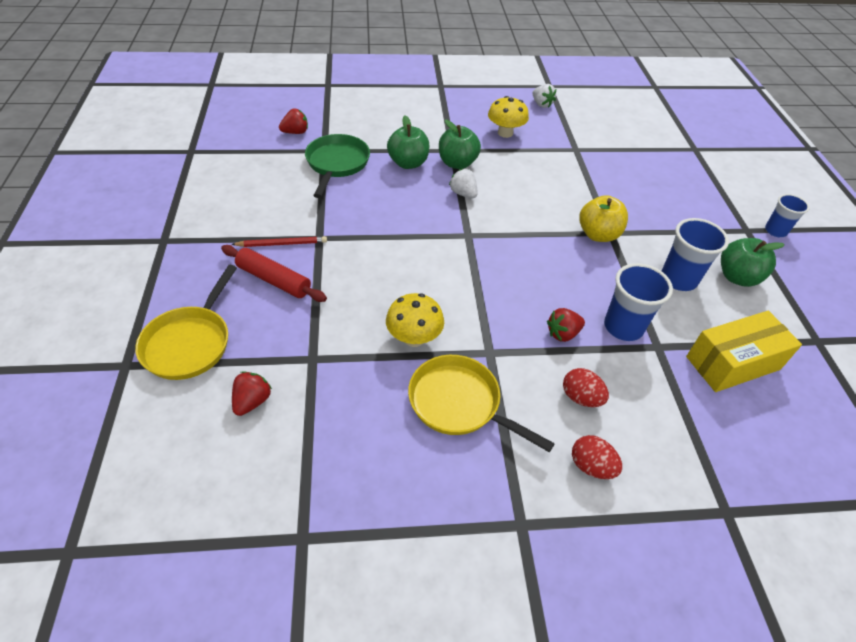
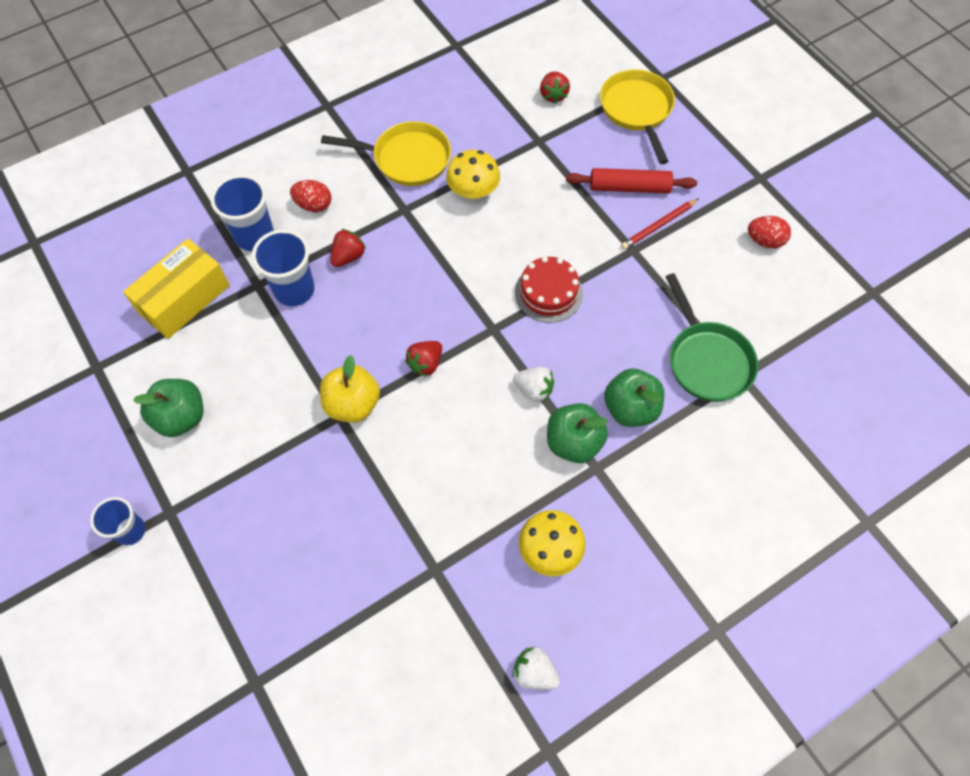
camera: 155 degrees right, 15 degrees up
(295, 132) = (803, 389): red strawberry -> red strawberry (425, 364)
(409, 238) = (548, 293): none -> red cake
(591, 466) = (291, 158): red egg -> red egg (764, 241)
(678, 279) = (248, 380): blue cup -> blue cup (254, 236)

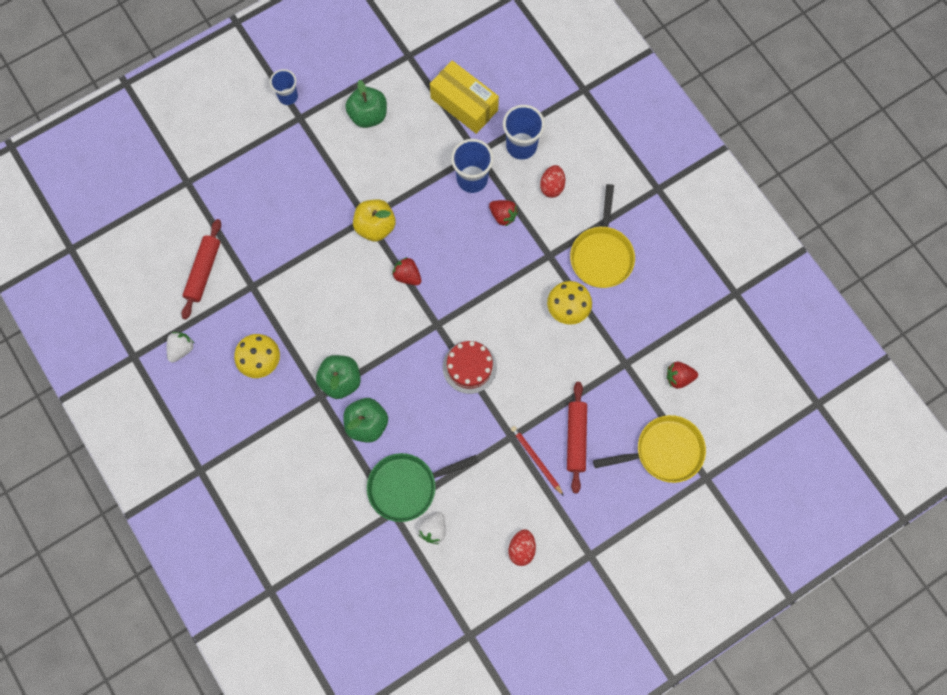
camera: 90 degrees right, 10 degrees up
(409, 645) = (203, 271): none -> red rolling pin
(534, 390) = (384, 354): white strawberry -> white strawberry (433, 529)

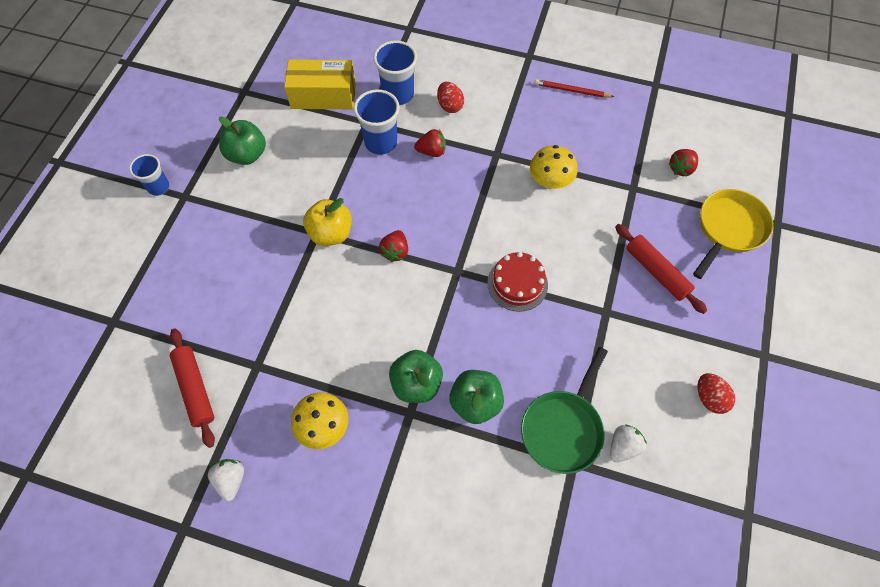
camera: 40 degrees left, 10 degrees down
(407, 276) = (395, 251): red strawberry -> red strawberry turned 75 degrees counterclockwise
(433, 529) = (623, 446): white strawberry -> white strawberry turned 120 degrees counterclockwise
(536, 460) = (644, 314): red pencil -> red pencil (571, 91)
(601, 255) = (536, 126): yellow pan -> none

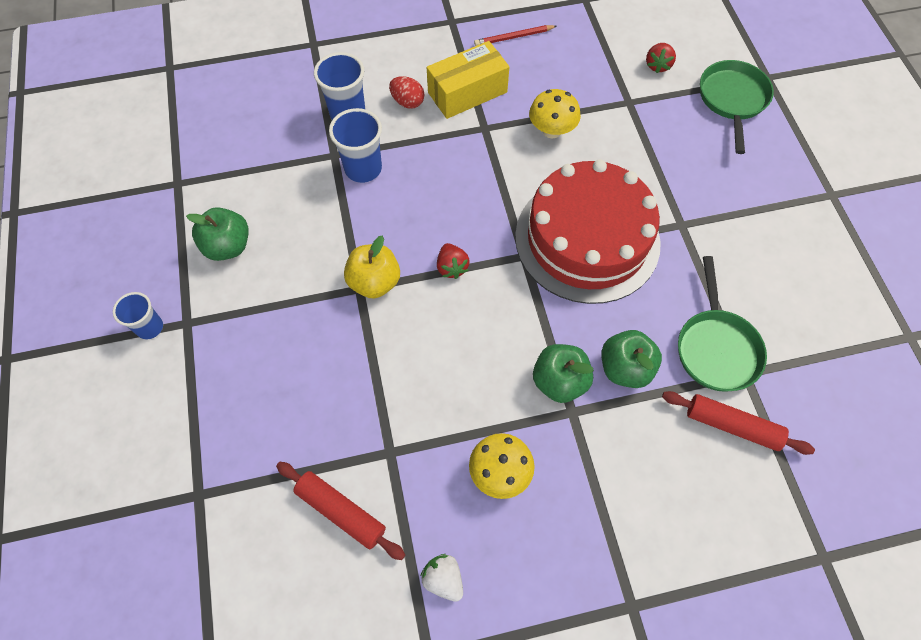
camera: 30 degrees left, 0 degrees up
(323, 95) = (269, 149): yellow box -> yellow box (467, 92)
(431, 151) = (420, 154): red strawberry -> none
(517, 283) = (587, 239): red cake -> red cake, size x2.20
(623, 446) = (775, 335): white strawberry -> none
(656, 272) = (699, 167): red rolling pin -> red rolling pin (732, 426)
(709, 398) = (815, 254): red egg -> none
(729, 229) = (732, 100): yellow pan -> green pan

